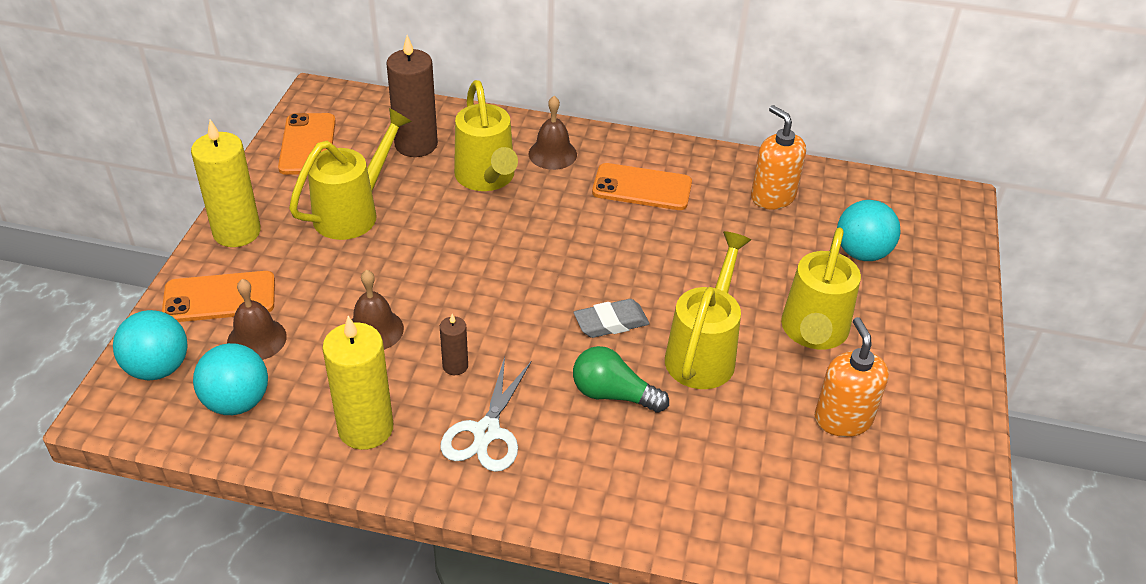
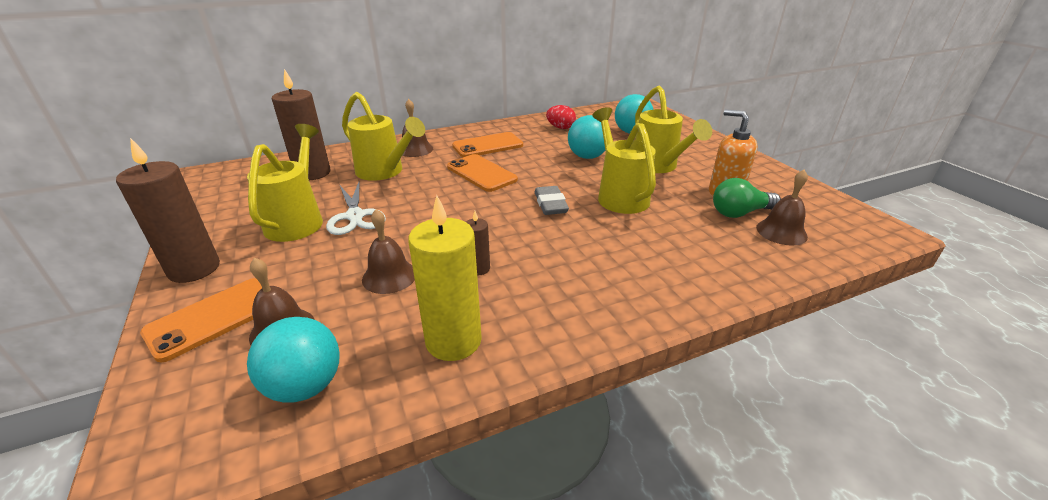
camera: 35 degrees left, 10 degrees down
(158, 368) = (183, 404): turquoise ball -> turquoise ball (587, 157)
(237, 232) = (194, 269): yellow candle -> brown candle
(307, 144) = (219, 199): orange phone -> orange phone (481, 173)
(486, 432) = (549, 294): white scissors -> white scissors (355, 216)
(611, 322) = (550, 204): grey eraser -> grey eraser turned 45 degrees counterclockwise
(613, 394) = (600, 235): green light bulb -> green light bulb (740, 213)
(772, 197) = (560, 128): orange soap dispenser -> red egg
(824, 509) = (781, 232): none -> brown bell

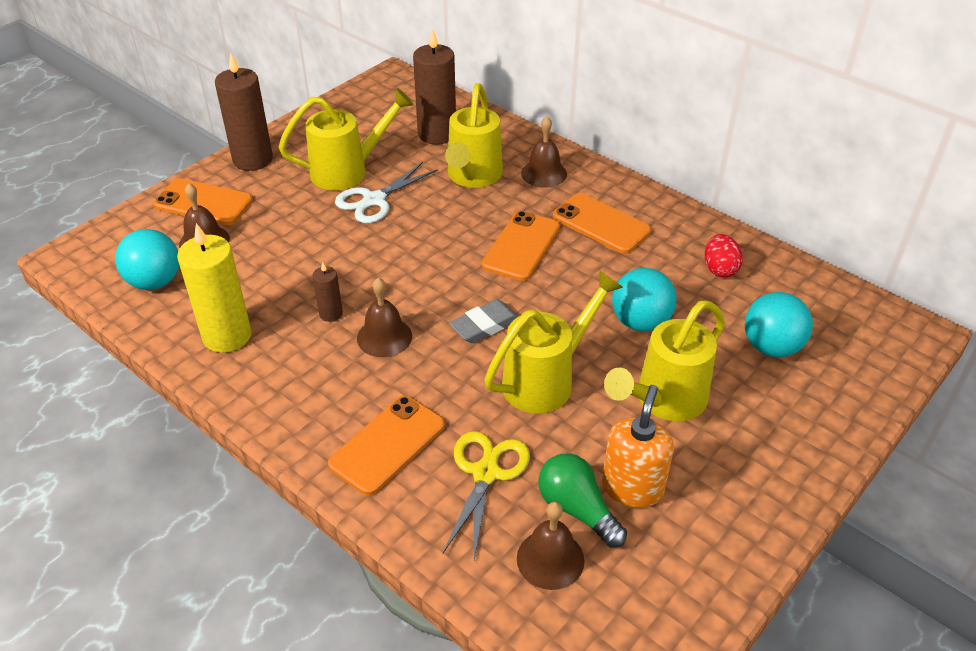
camera: 65 degrees right, 10 degrees up
(389, 276) = (292, 264): brown bell -> brown bell (384, 337)
(654, 273) = (387, 444): none -> orange phone
(698, 237) = (486, 473): none -> yellow scissors

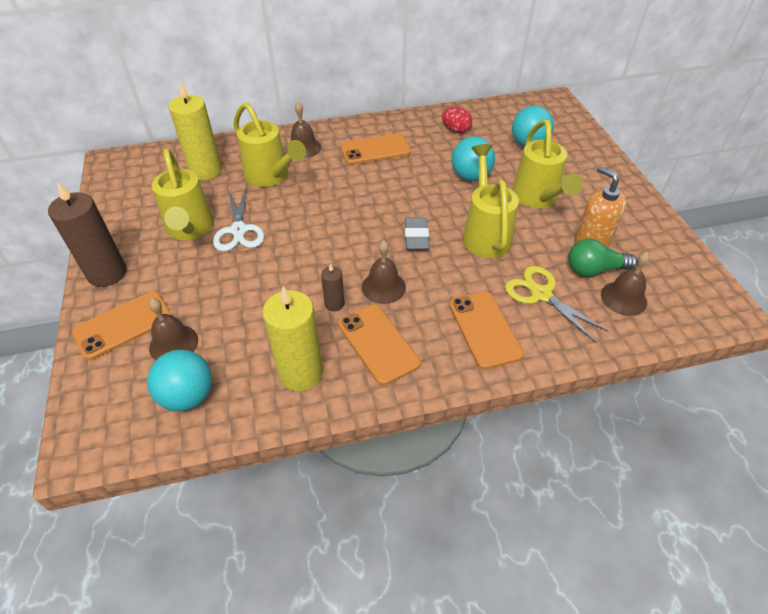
camera: 55 degrees left, 5 degrees up
(348, 171) = (190, 229): yellow watering can -> yellow watering can turned 150 degrees clockwise
(437, 134) = (206, 171): brown candle -> yellow candle
(521, 246) = (360, 188): orange phone -> orange phone (378, 343)

